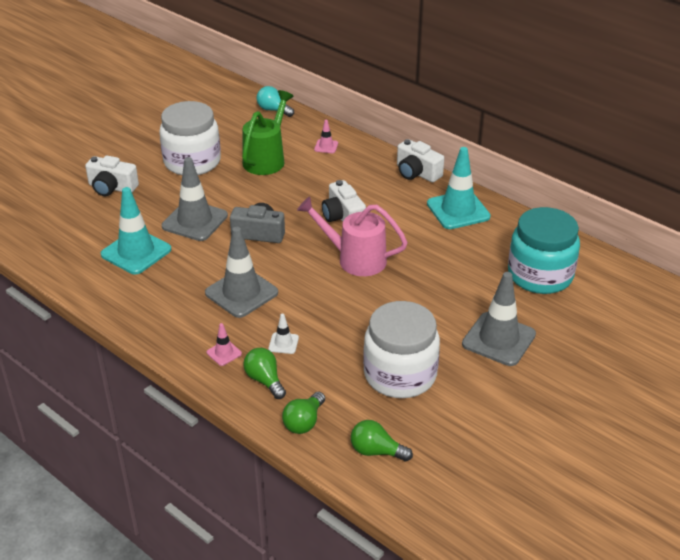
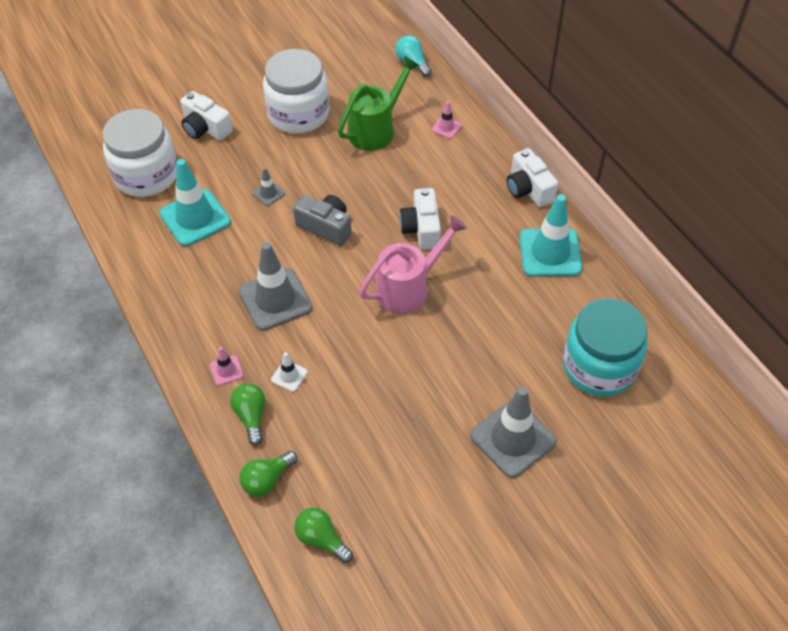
camera: 20 degrees right, 15 degrees up
(195, 221) = (268, 193): grey traffic cone -> grey traffic cone, size x0.46
(355, 259) = (409, 288): pink watering can -> pink watering can turned 105 degrees clockwise
(400, 375) = (388, 452): white jar -> white jar (146, 175)

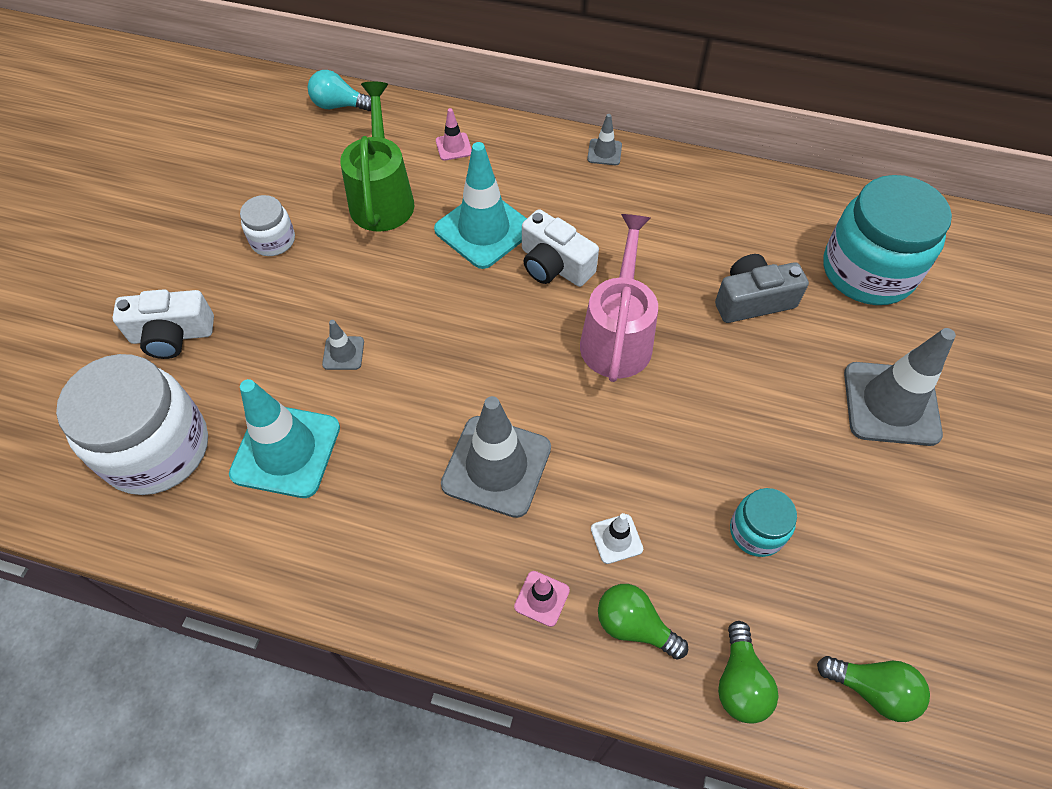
camera: 45 degrees left, 5 degrees up
(298, 114) = (273, 240): white jar -> white jar, size x0.49
(321, 539) = (872, 689): green light bulb -> green light bulb turned 150 degrees counterclockwise
(326, 227) = (454, 340): grey camera -> grey camera (752, 300)
(358, 431) = (756, 531): none -> turquoise jar
(528, 189) = (604, 152): white camera -> grey traffic cone
(550, 253) = (697, 198): turquoise traffic cone -> turquoise traffic cone (484, 229)

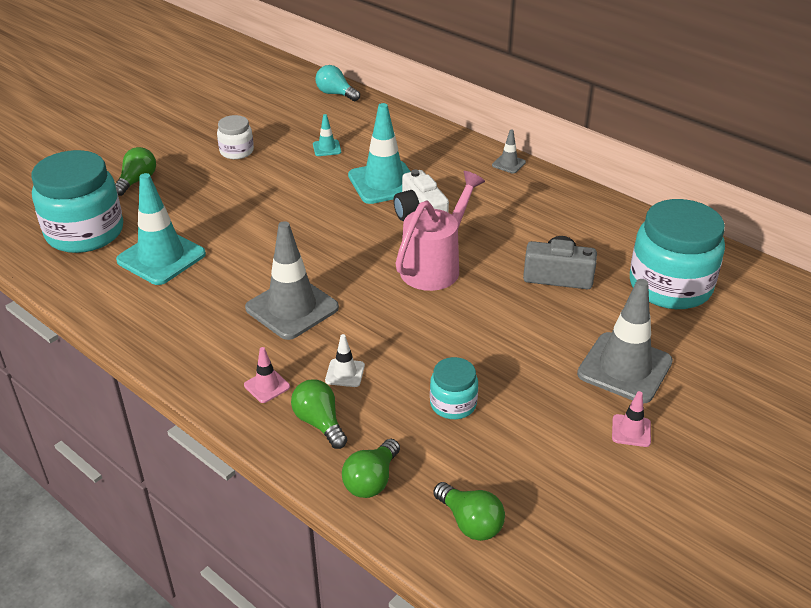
camera: 25 degrees right, 20 degrees down
(157, 449) = (85, 232): white jar -> turquoise jar
(172, 335) = (137, 181): white camera -> green light bulb
(343, 353) = (236, 220): grey traffic cone -> none
(382, 197) = (327, 148): green watering can -> turquoise traffic cone
(453, 147) = (398, 134): pink traffic cone -> pink traffic cone (631, 431)

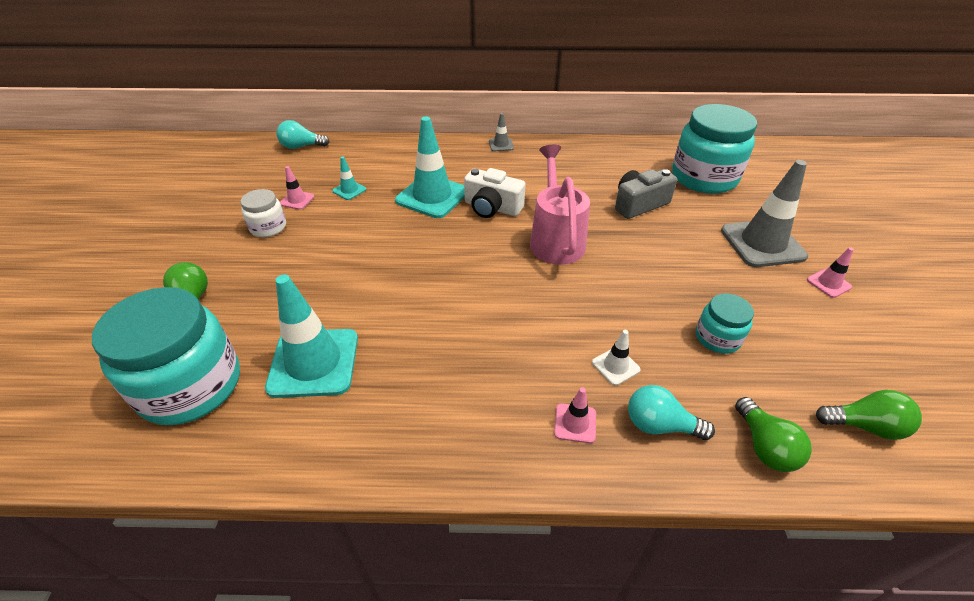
camera: 40 degrees left, 5 degrees up
(280, 139) = (297, 200): none -> pink traffic cone
(292, 308) = (498, 337): grey traffic cone -> none
(319, 423) = (660, 425): green light bulb -> turquoise light bulb

